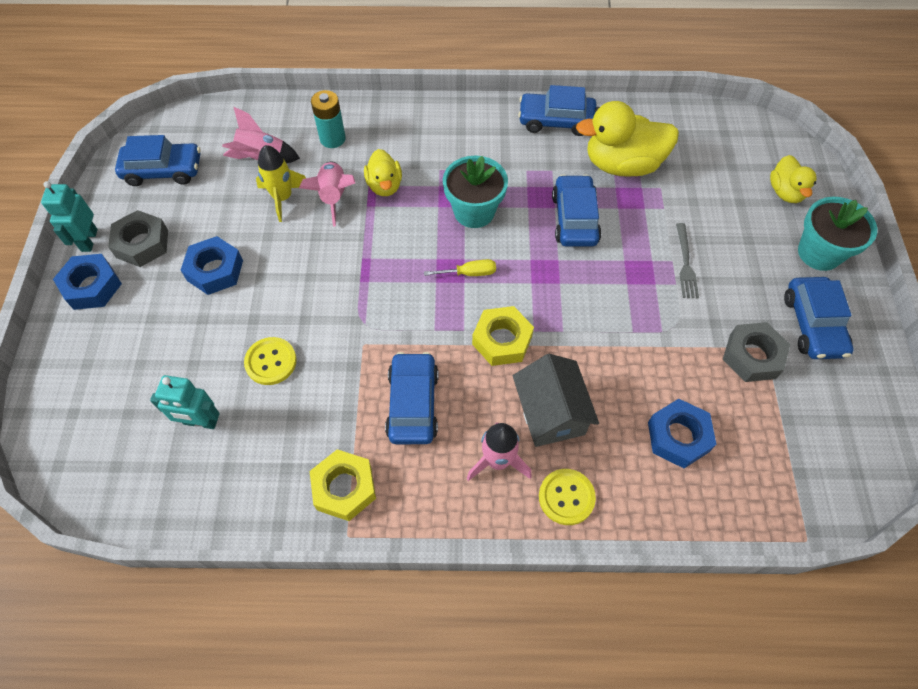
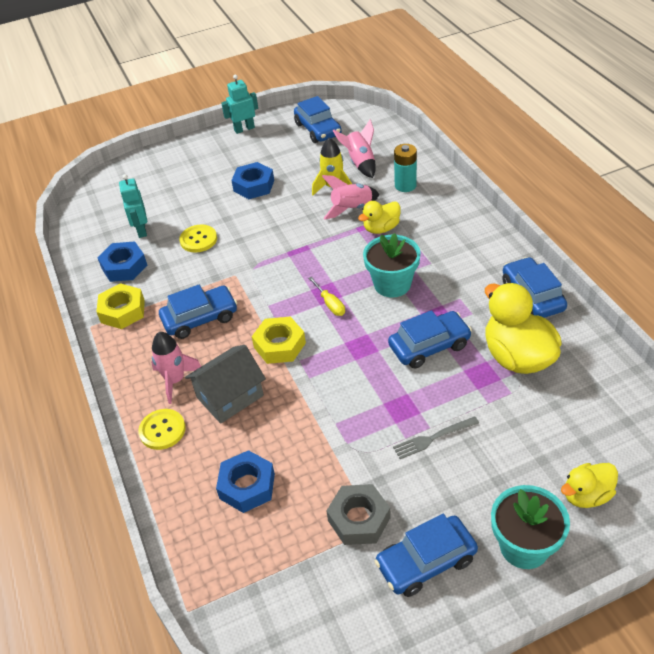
camera: 70 degrees right, 15 degrees down
(92, 286) = (212, 146): blue nut -> blue nut (124, 267)
(142, 243) = (255, 149): grey nut -> none

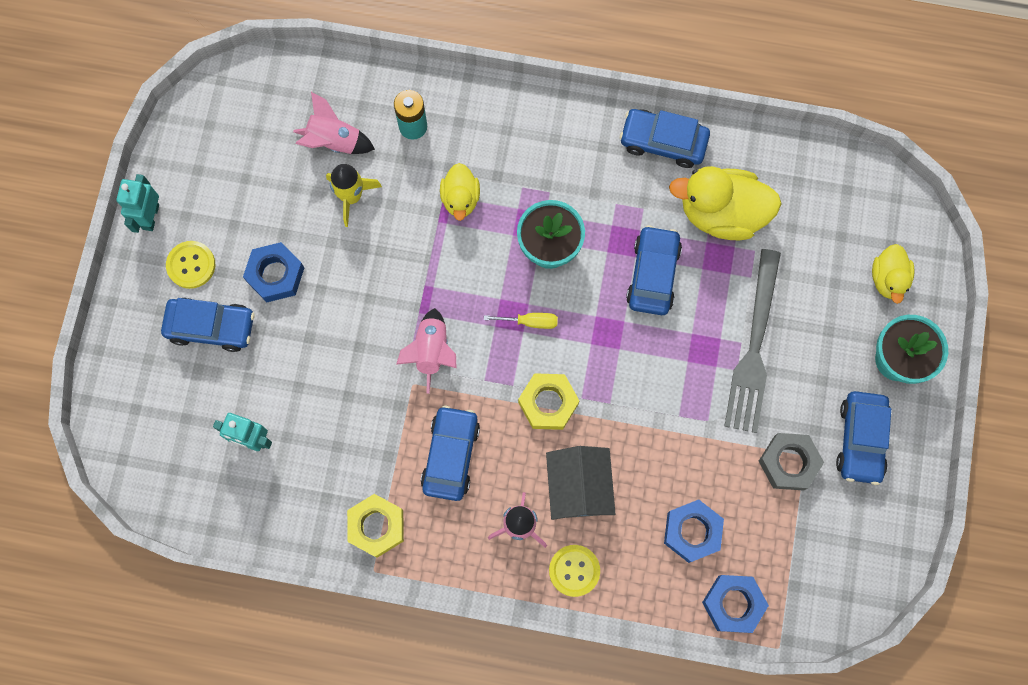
camera: 60 degrees left, 30 degrees up
(124, 267) = (302, 489): blue nut -> blue nut (733, 604)
(198, 240) = (322, 388): yellow button -> yellow button (191, 265)
(318, 129) = (229, 140): blue car -> blue car (211, 327)
(352, 209) = (405, 204): pink rocket -> pink rocket (431, 351)
(432, 438) = (754, 349): grey fork -> grey fork, size x2.02

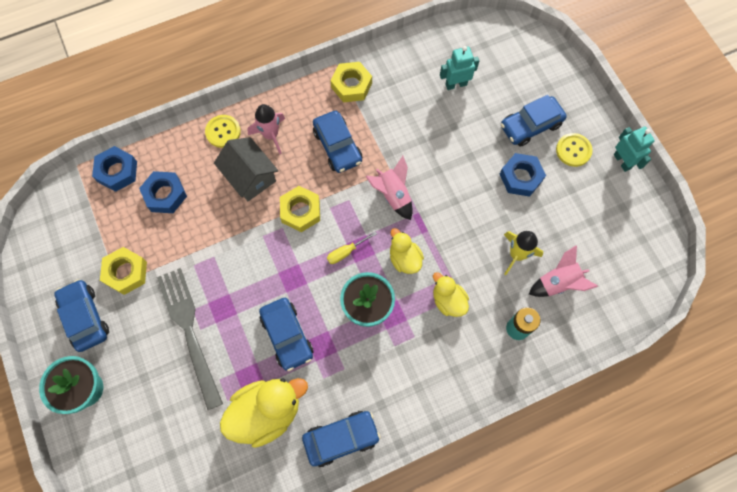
camera: 145 degrees right, 5 degrees down
(788, 463) = (126, 272): grey nut -> yellow nut
(888, 279) = (120, 444): yellow duck -> yellow duck (404, 259)

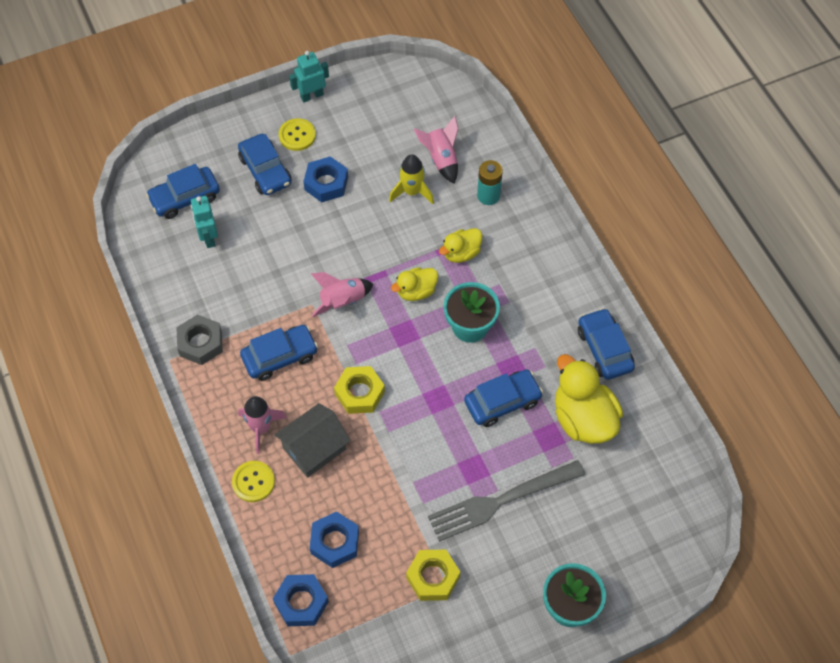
camera: 90 degrees left, 10 degrees down
(85, 317) = (488, 618): blue car -> blue car (185, 198)
(346, 252) = (408, 347): yellow screwdriver -> none
(351, 85) = (200, 343): yellow nut -> grey nut

